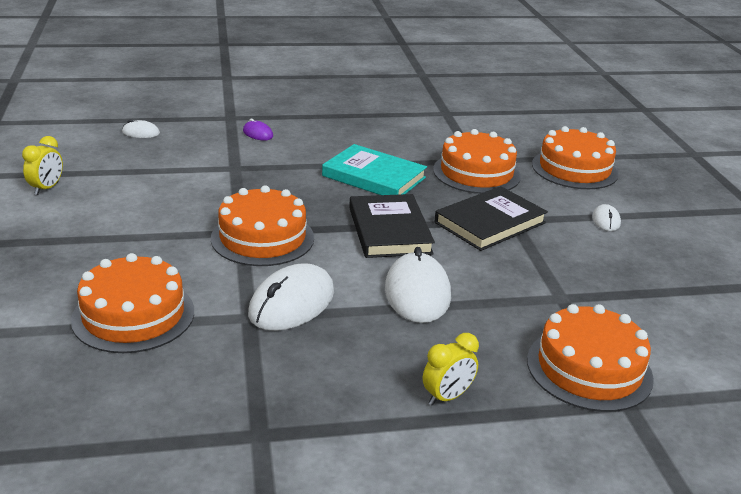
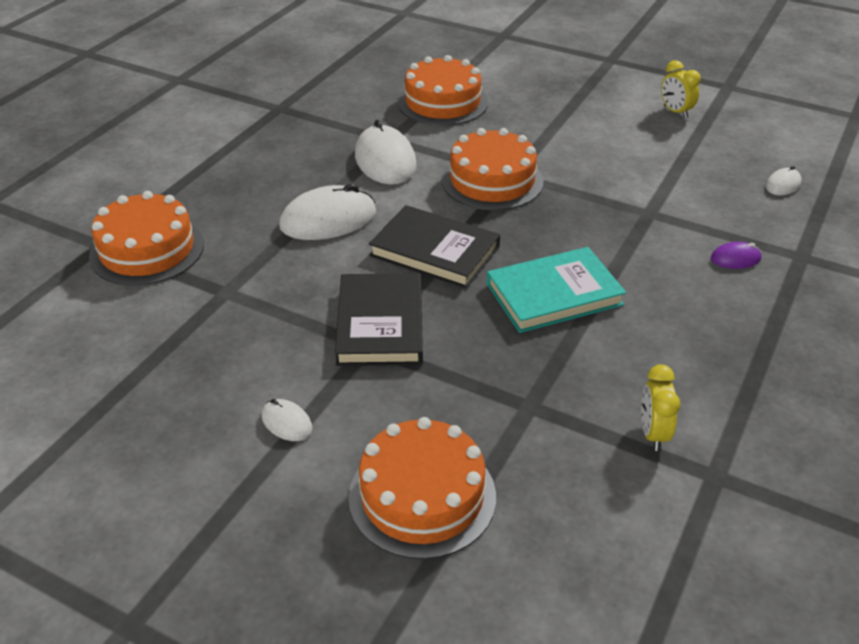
camera: 130 degrees right, 10 degrees up
(417, 293) = (328, 219): white mouse -> white mouse turned 60 degrees counterclockwise
(447, 397) = (215, 177): yellow clock -> yellow clock (653, 433)
(476, 173) = (495, 384): orange cake -> none

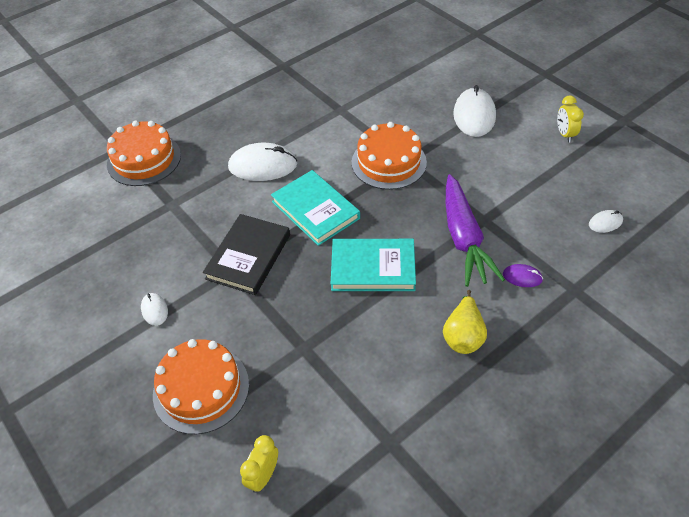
camera: 25 degrees right, 10 degrees up
(385, 160) = (327, 126): white mouse -> white mouse (474, 115)
(435, 251) = (315, 210): black book -> turquoise book
(442, 102) = (395, 85): orange cake -> none
(640, 236) = (464, 238): none -> purple carrot
(653, 433) = (369, 396): yellow clock -> yellow clock (263, 476)
(715, 335) = (463, 335): none -> yellow pear

